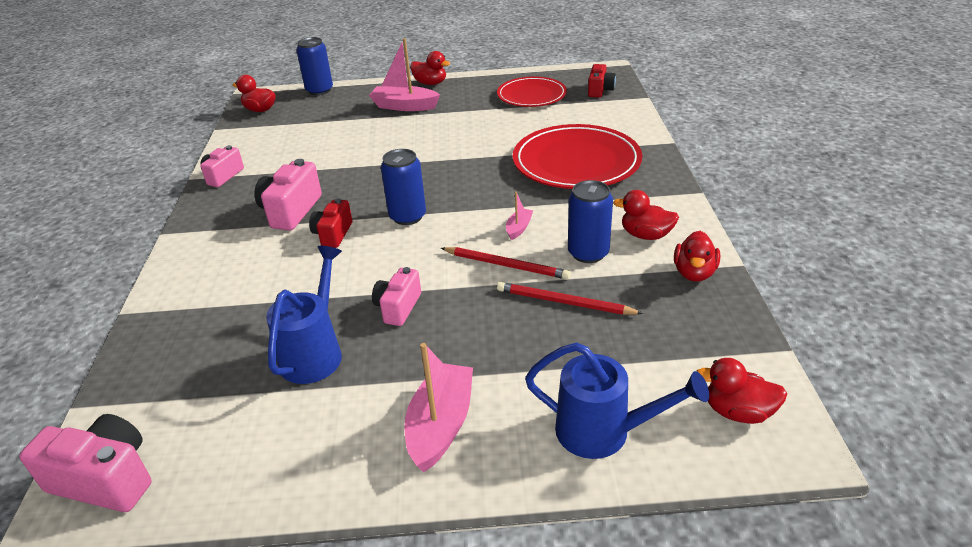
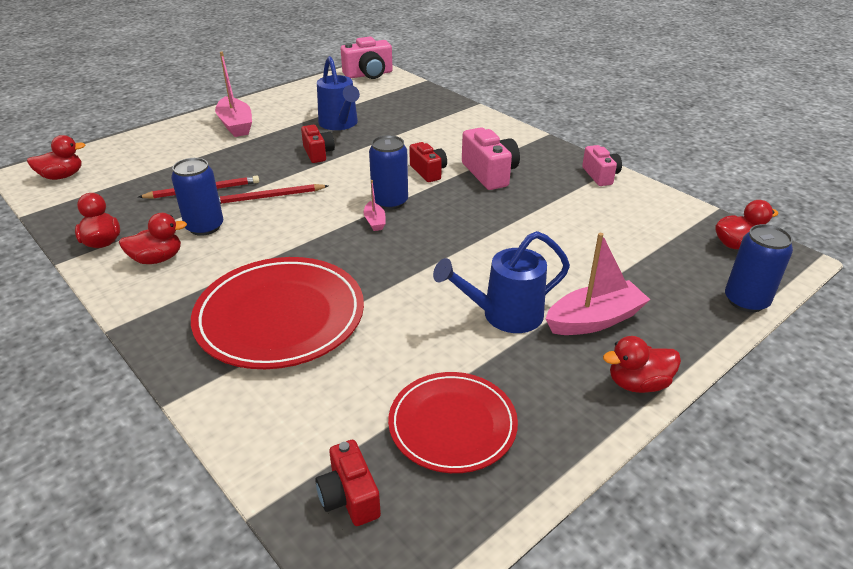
camera: 140 degrees right, 0 degrees up
(398, 307) = (318, 153): pink camera -> red camera
(519, 228) = (282, 225): pink boat -> pink boat (375, 221)
(604, 432) = (143, 147): blue watering can -> blue watering can (503, 315)

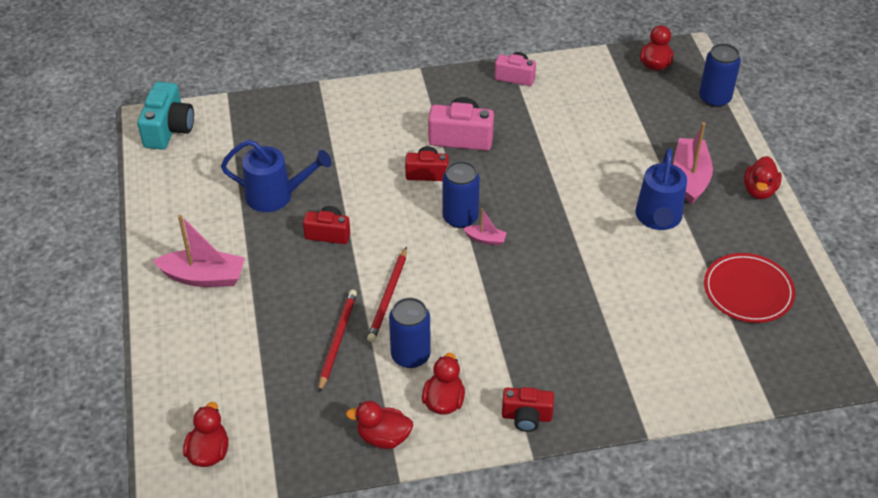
camera: 60 degrees left, 10 degrees up
(280, 316) = (583, 341): red plate -> none
(349, 497) = (781, 361): red camera -> red camera (526, 417)
(369, 74) = (169, 129): pink camera -> turquoise camera

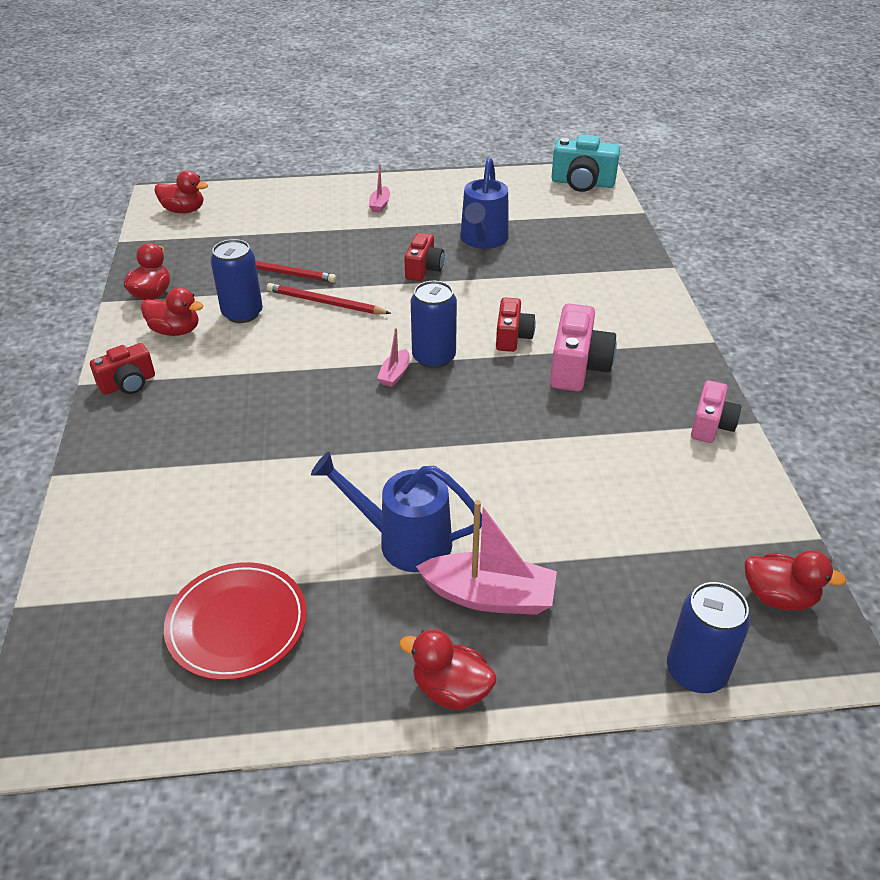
camera: 95 degrees right, 5 degrees down
(204, 277) = (380, 204): pink boat -> pink boat, size x0.50
(526, 417) = (128, 384): red camera -> red camera turned 135 degrees counterclockwise

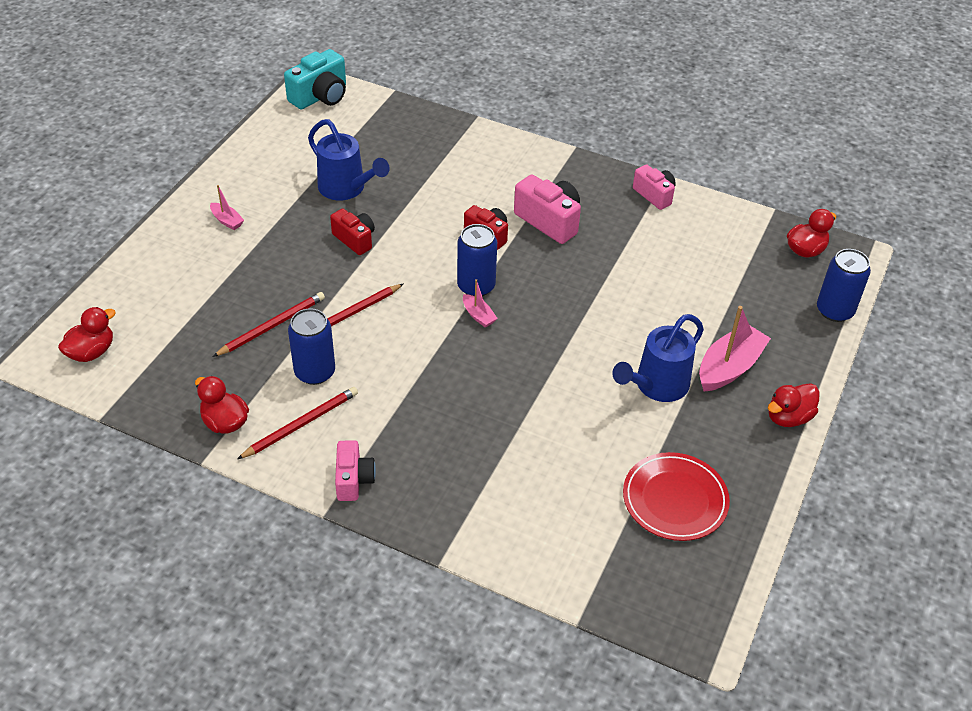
camera: 60 degrees left, 5 degrees up
(128, 384) = (353, 480): red camera -> pink camera
(175, 331) = (301, 424): red duck -> red pencil

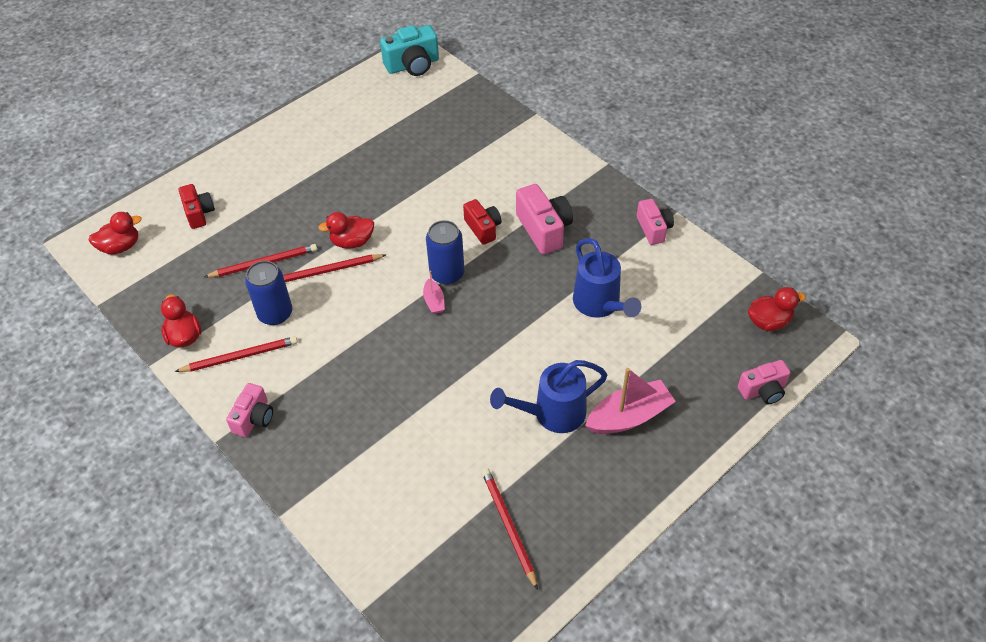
camera: 25 degrees right, 5 degrees up
(227, 221) = (279, 160): pink boat -> none
(346, 189) = (388, 155): blue watering can -> blue watering can (600, 305)
(355, 239) = (370, 203): red camera -> red camera (199, 213)
(675, 499) = (508, 526): red plate -> red pencil
(788, 417) = (657, 482): red duck -> red duck (352, 242)
(834, 310) = (763, 390): blue can -> pink camera

